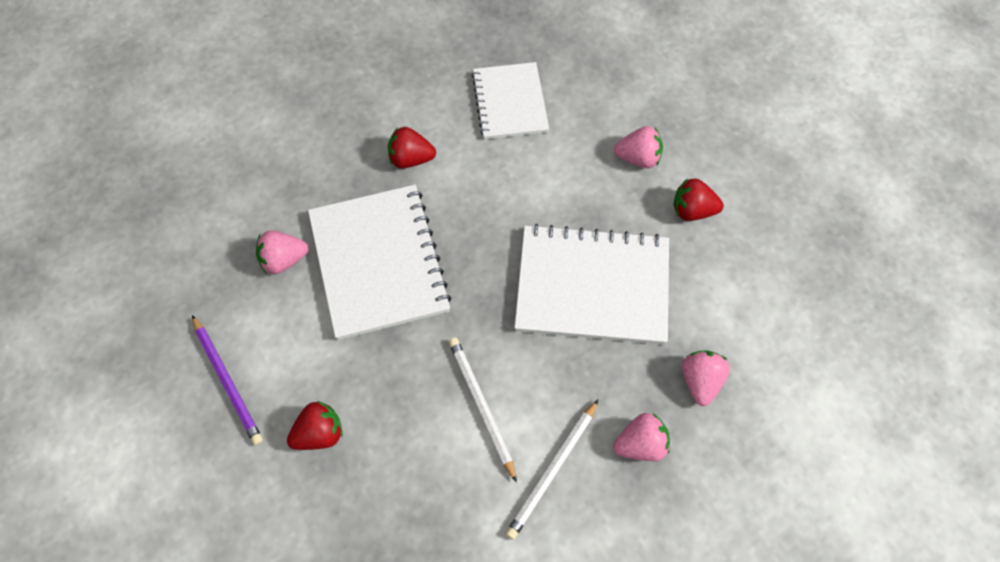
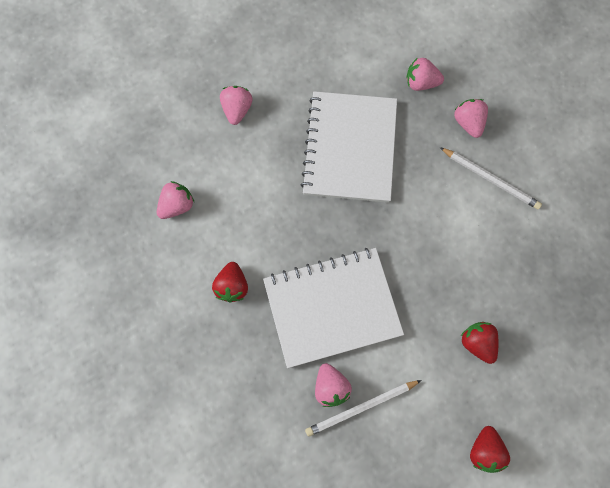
camera: 90 degrees left, 10 degrees up
(227, 381) = (439, 421): purple pencil -> none
(481, 407) = (448, 226): white pencil -> white pencil (361, 407)
(510, 102) = (177, 205): white notebook -> pink strawberry
(692, 211) = (285, 76): red strawberry -> red strawberry (484, 450)

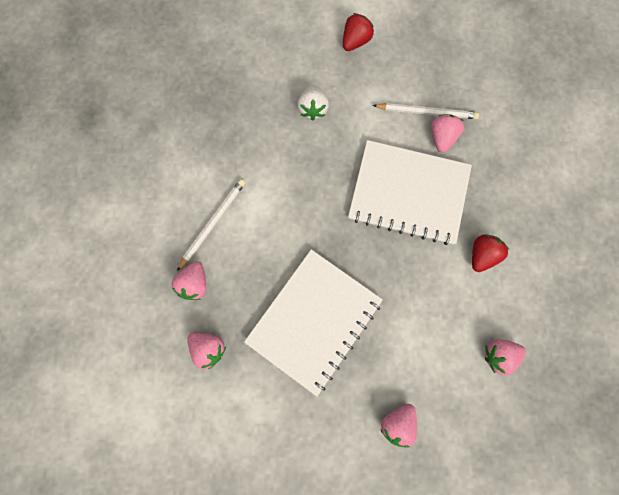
camera: 150 degrees left, 5 degrees up
(477, 343) = (313, 108): red strawberry -> white strawberry
(490, 179) = (212, 223): white pencil -> white pencil turned 60 degrees clockwise

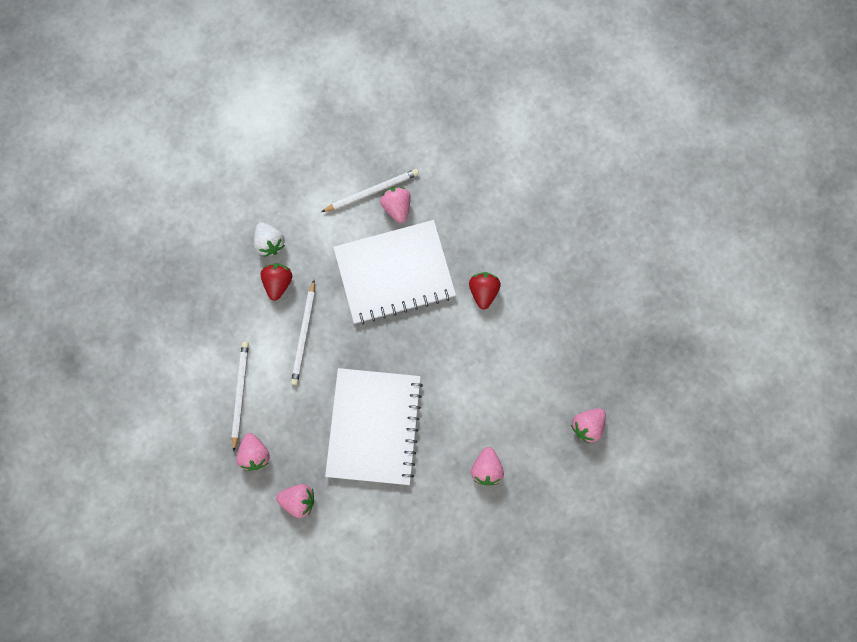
camera: 30 degrees left, 0 degrees up
(298, 202) = (304, 334): none -> white pencil
(355, 41) = (273, 159): red strawberry -> red strawberry (278, 283)
(498, 354) = (538, 367): pink strawberry -> pink strawberry (587, 425)

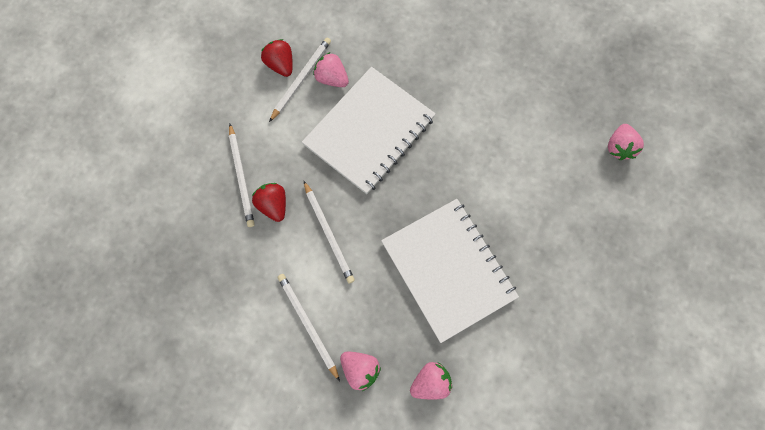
camera: 35 degrees left, 5 degrees down
(270, 243) = (241, 176): white strawberry -> white pencil
(483, 291) = (454, 98): red strawberry -> red strawberry (281, 65)
(486, 468) = (568, 238): pink strawberry -> none

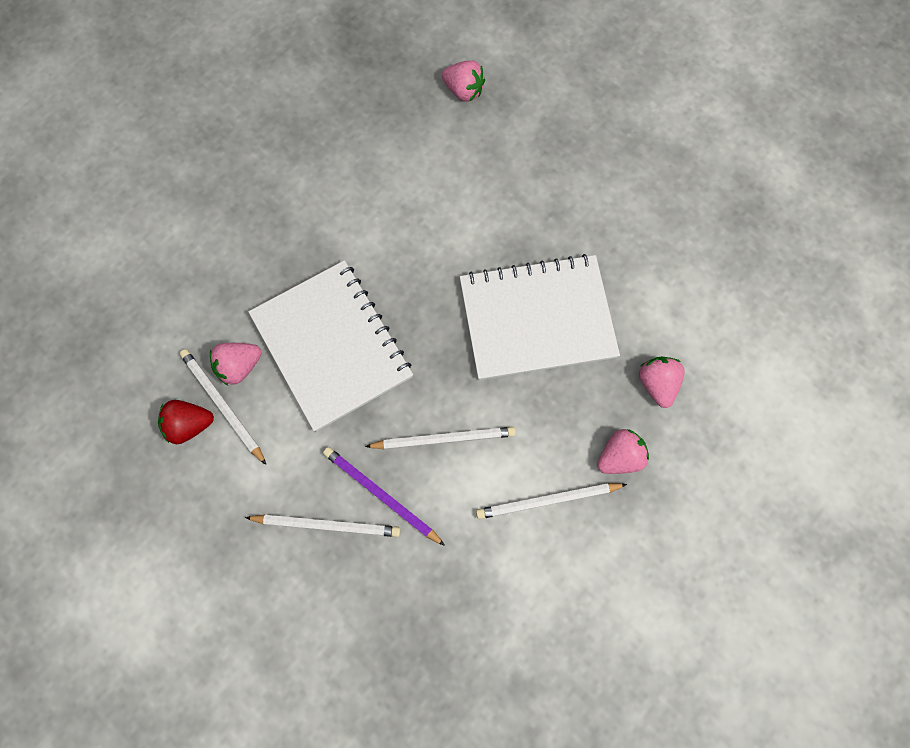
camera: 70 degrees left, 0 degrees up
(273, 205) = (381, 495): red strawberry -> purple pencil

